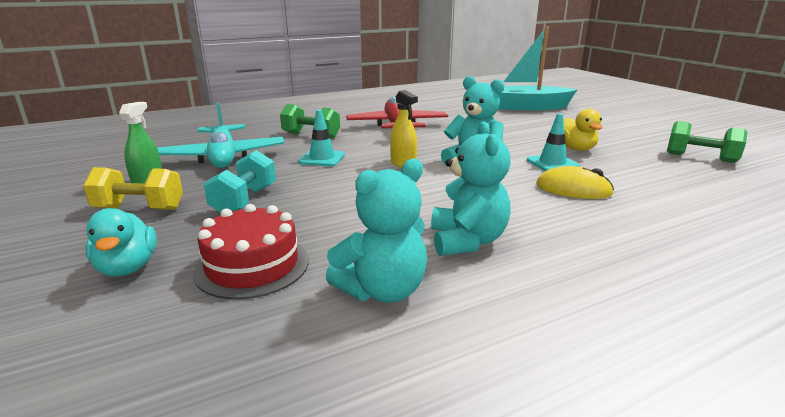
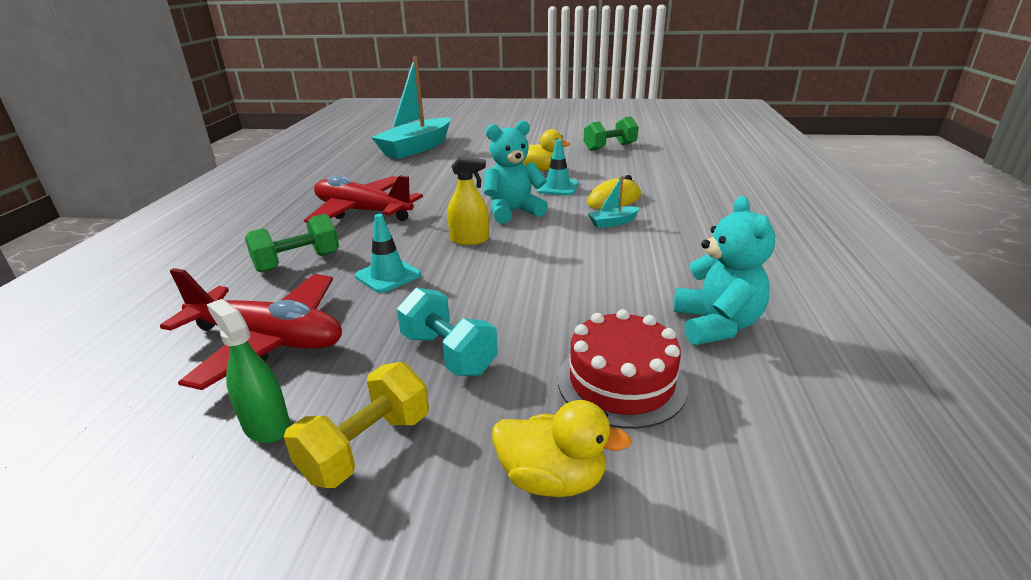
camera: 55 degrees left, 5 degrees up
(127, 268) = (552, 479): turquoise duck -> yellow duck
(223, 157) = (268, 340): turquoise plane -> red plane
(467, 241) = (662, 266): turquoise teddy bear -> none
(521, 200) = (613, 222): none -> turquoise boat

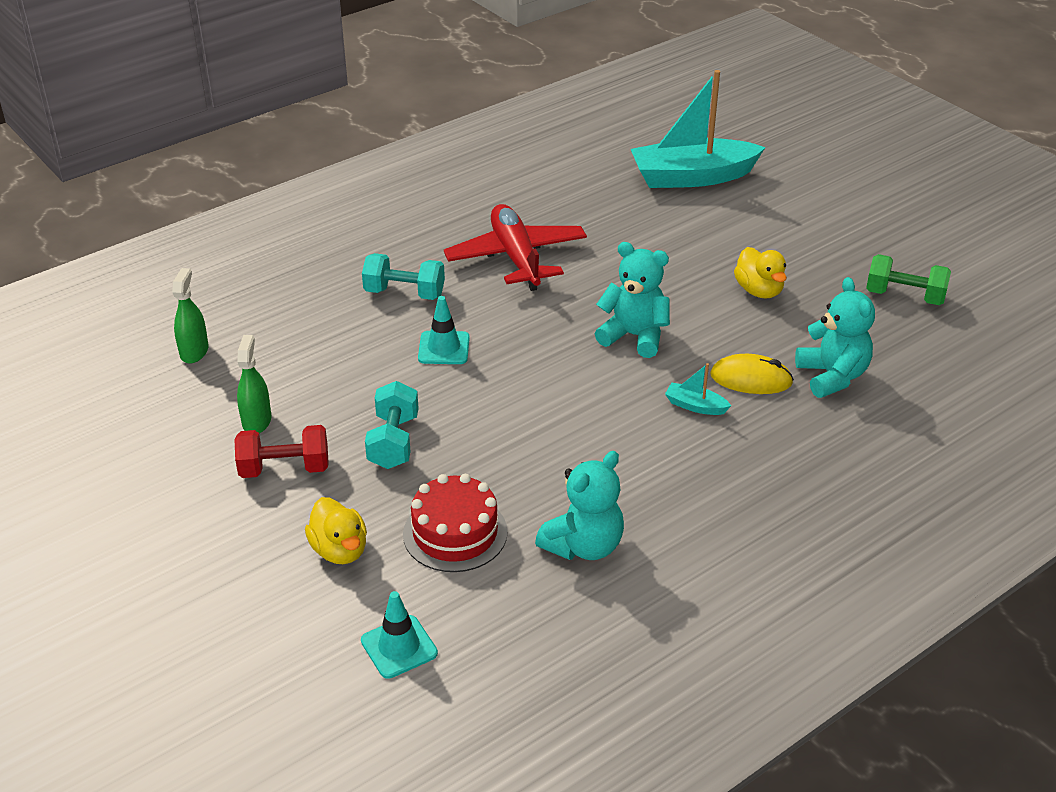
camera: 45 degrees right, 10 degrees up
(88, 410) = (194, 351): none -> green spray bottle
(268, 340) = (315, 359): red plane -> none
(298, 262) = (404, 293): green dumbbell -> turquoise dumbbell
(367, 447) = (284, 469): yellow dumbbell -> red dumbbell
(469, 240) = (549, 348): yellow spray bottle -> none
(557, 187) = (728, 328): turquoise traffic cone -> turquoise traffic cone (399, 647)
(647, 182) = (832, 376): none -> turquoise teddy bear

